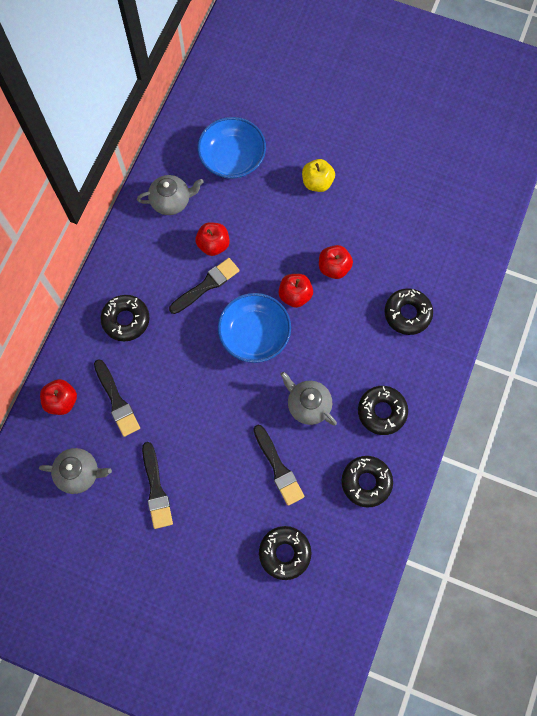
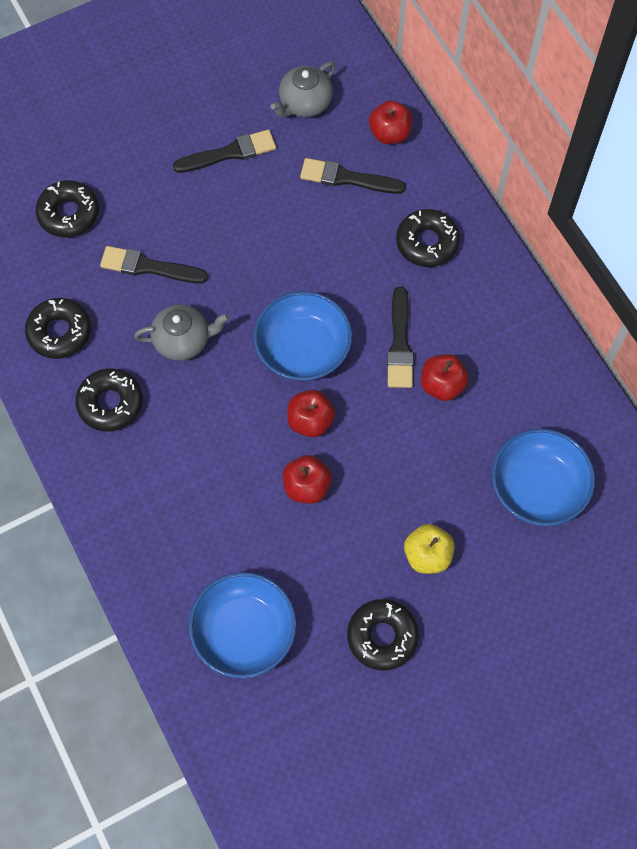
camera: 130 degrees right, 5 degrees down
(156, 489) = (229, 153): black brush -> black brush turned 135 degrees clockwise
(171, 201) = (533, 382): grey teapot -> none
(407, 314) = (185, 518): black donut -> black donut (382, 636)
(436, 236) = (244, 632): none -> blue bowl

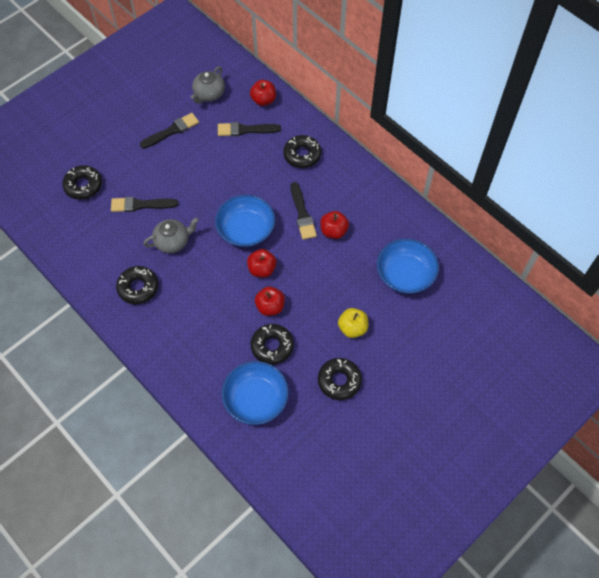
camera: 15 degrees left, 5 degrees down
(59, 332) = (96, 254): black donut -> black donut (272, 346)

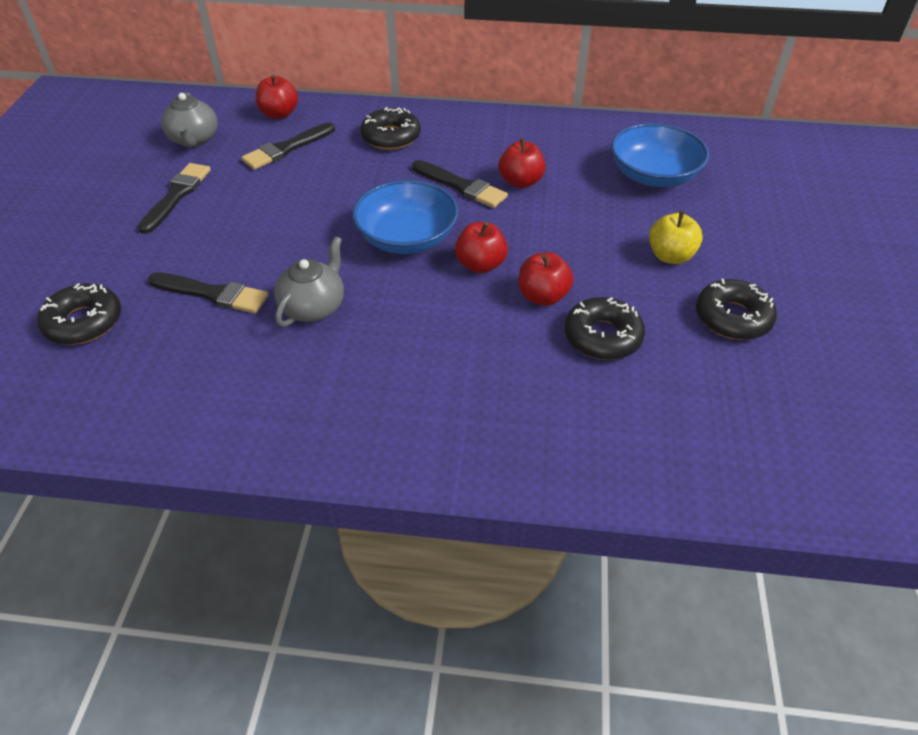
camera: 40 degrees left, 15 degrees down
(138, 288) = (319, 392): black donut -> none
(140, 205) = (213, 294): black brush -> black brush turned 120 degrees counterclockwise
(256, 399) = (664, 411): blue bowl -> none

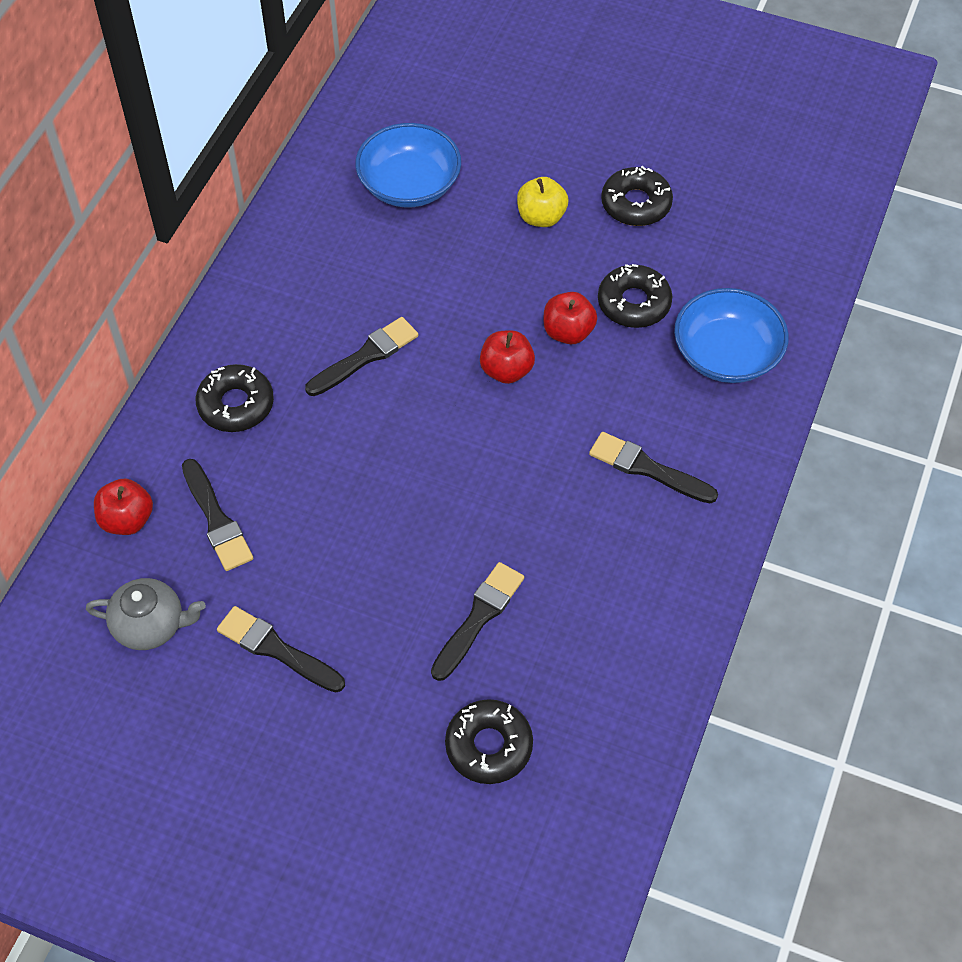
camera: 75 degrees left, 10 degrees up
(313, 307) = (527, 525): grey teapot -> none
(400, 379) = (647, 468): none -> black brush
(407, 238) = (441, 425): blue bowl -> blue bowl (726, 354)
(520, 182) = (378, 301): red apple -> none

